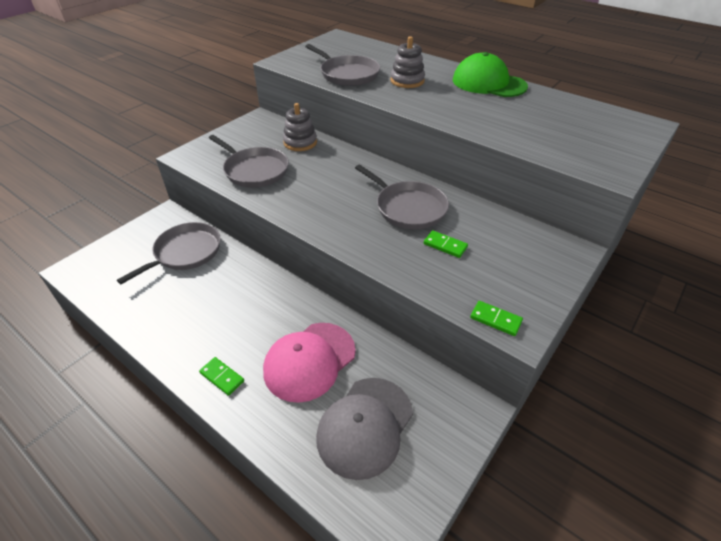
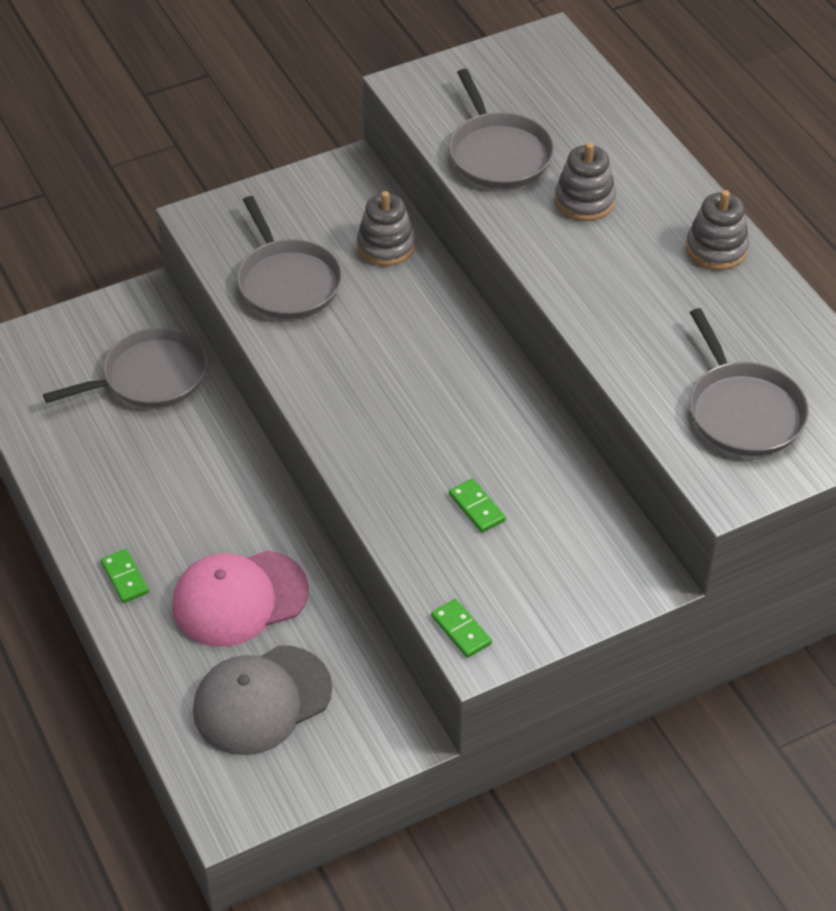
camera: 25 degrees right, 5 degrees up
(408, 208) = (470, 428): grey pan -> grey pan (743, 411)
(488, 83) = (716, 249): green cap -> grey stacking toy

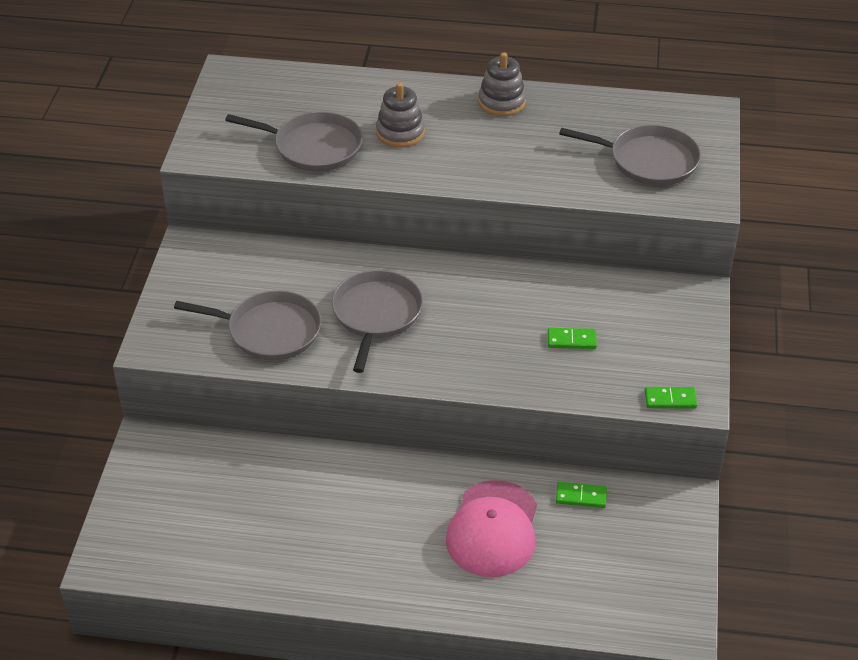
camera: 55 degrees left, 5 degrees down
(125, 578) = (416, 587): green domino -> green domino (581, 497)
(150, 376) = (230, 478): grey pan -> grey pan (376, 315)
(261, 700) = (595, 561): grey cap -> none
(386, 246) = (288, 265): grey stacking toy -> none

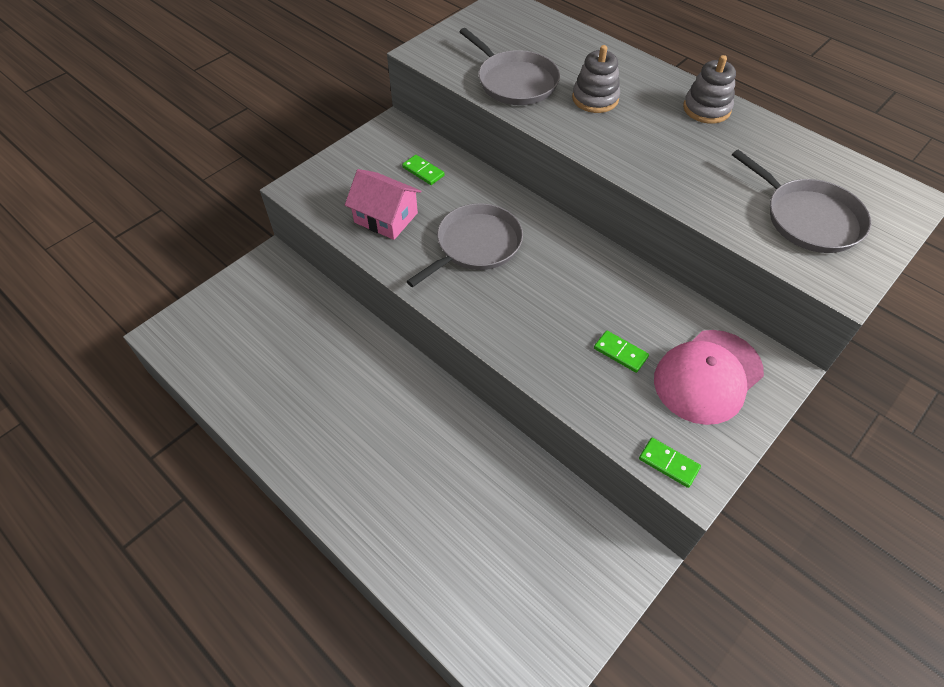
camera: 35 degrees right, 10 degrees up
(269, 331) = (386, 217): grey pan -> pink house
(493, 529) = (446, 481): pink cap -> pink cap (707, 376)
(581, 497) = (543, 497): green domino -> green domino (423, 171)

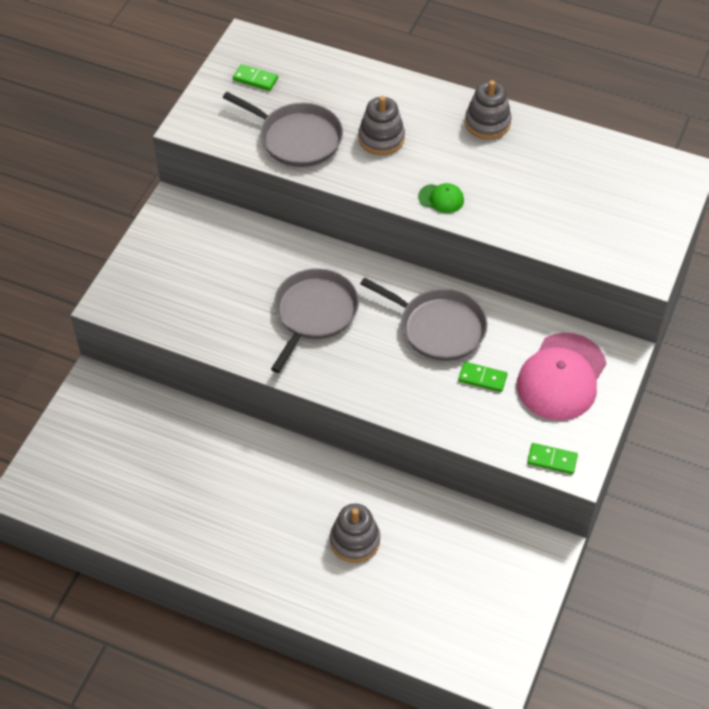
camera: 20 degrees left, 0 degrees up
(386, 217) = (215, 309): pink house -> none
(423, 171) = (228, 249): green domino -> green domino (255, 79)
(436, 479) = (355, 540): none -> grey stacking toy
(634, 162) = (441, 198): none -> green cap
(808, 218) = (605, 215): grey pan -> grey pan (438, 327)

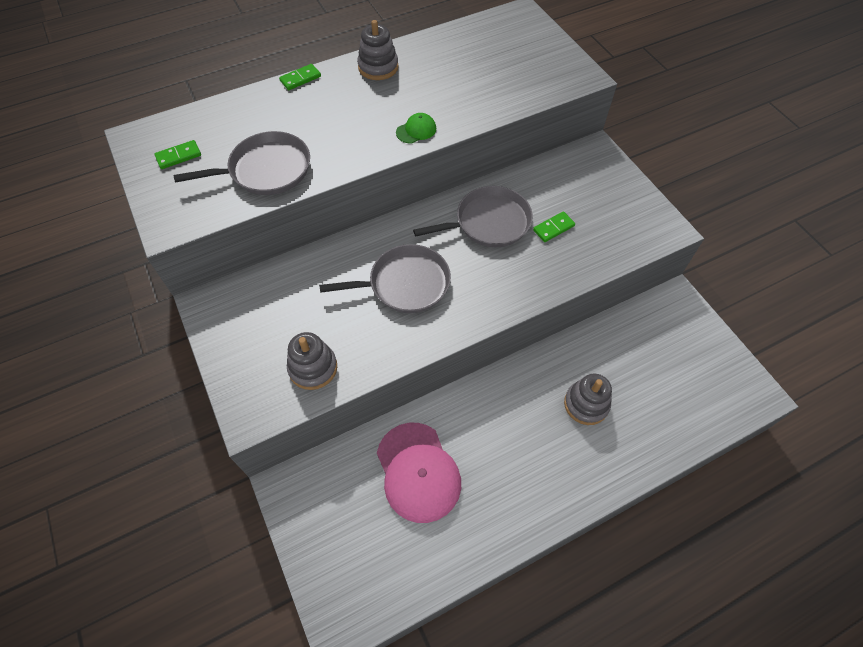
camera: 50 degrees left, 5 degrees up
(314, 313) = (405, 284): grey pan -> grey pan turned 105 degrees clockwise
(381, 138) = (325, 125): grey stacking toy -> grey stacking toy (313, 368)
(552, 460) = (652, 237): green domino -> green domino (300, 79)
(561, 377) = (589, 188): pink cap -> pink cap (418, 472)

